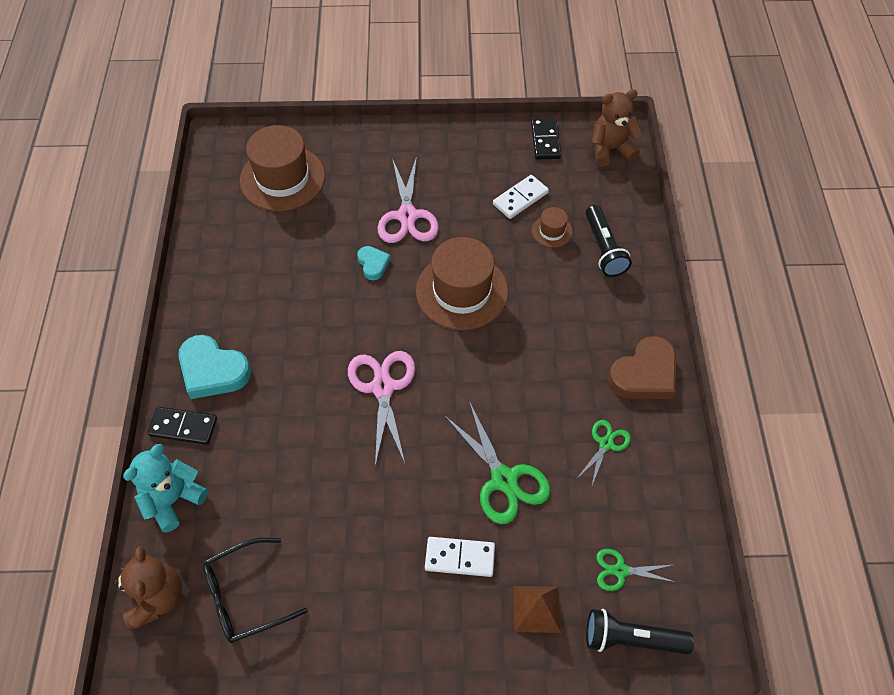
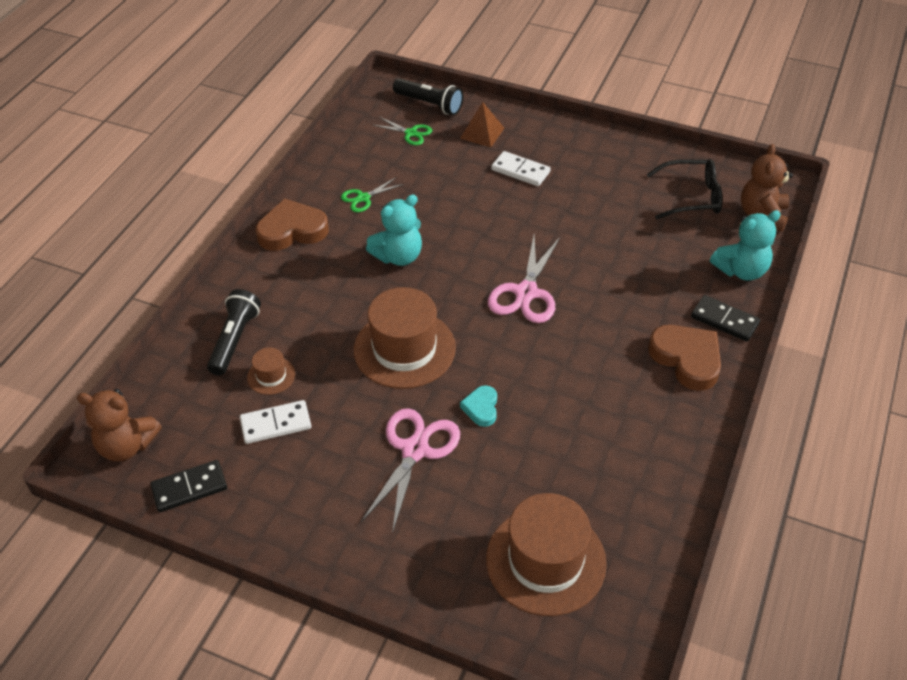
camera: 155 degrees left, 10 degrees down
(213, 371) = (687, 359): turquoise heart -> brown heart
(504, 479) = (459, 202): green scissors -> none
(524, 383) = (398, 256): none -> turquoise teddy bear
(545, 140) = (189, 488): black domino -> black domino turned 45 degrees clockwise

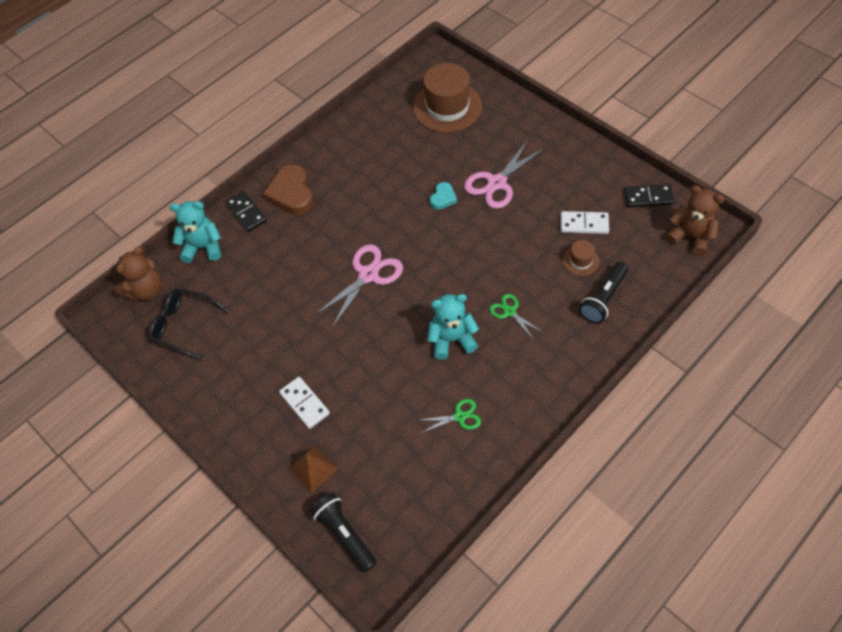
camera: 155 degrees left, 10 degrees up
(292, 230) = (535, 397): brown heart -> none
(404, 349) = (478, 254): brown hat -> none
(411, 133) = (382, 493): green scissors -> green scissors (509, 312)

